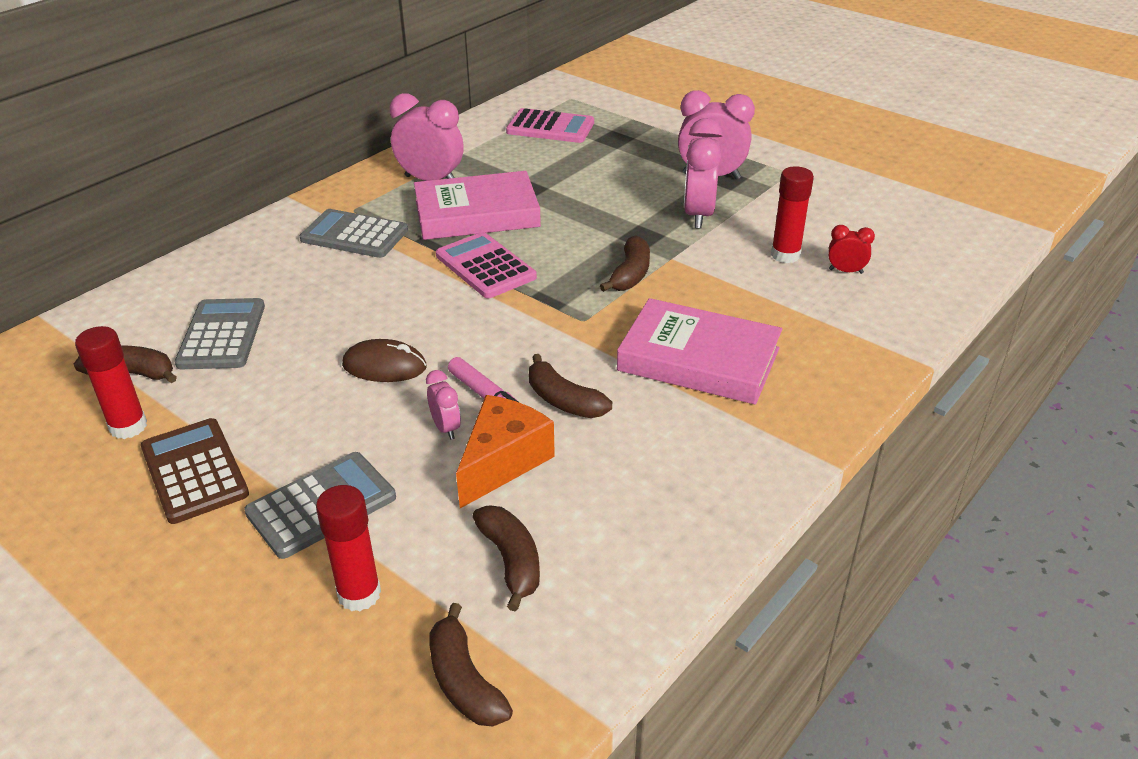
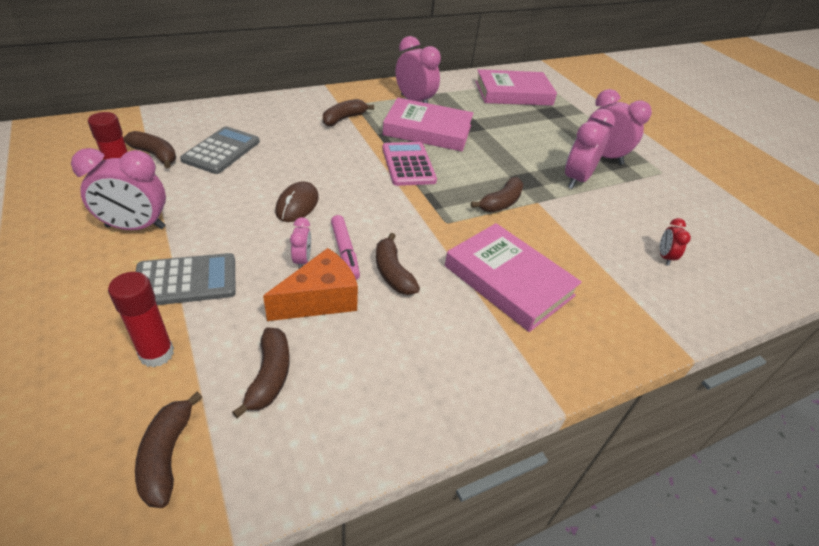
camera: 20 degrees right, 5 degrees up
(194, 471) = (135, 227): brown calculator -> pink clock
(354, 235) = (344, 119): grey calculator -> brown banana
(384, 366) = (297, 205): brown mouse -> brown mouse turned 75 degrees clockwise
(550, 127) = (513, 93): pink calculator -> pink book
(785, 255) = (624, 229): red glue stick -> none
(845, 271) = (664, 257): red clock -> red clock turned 120 degrees counterclockwise

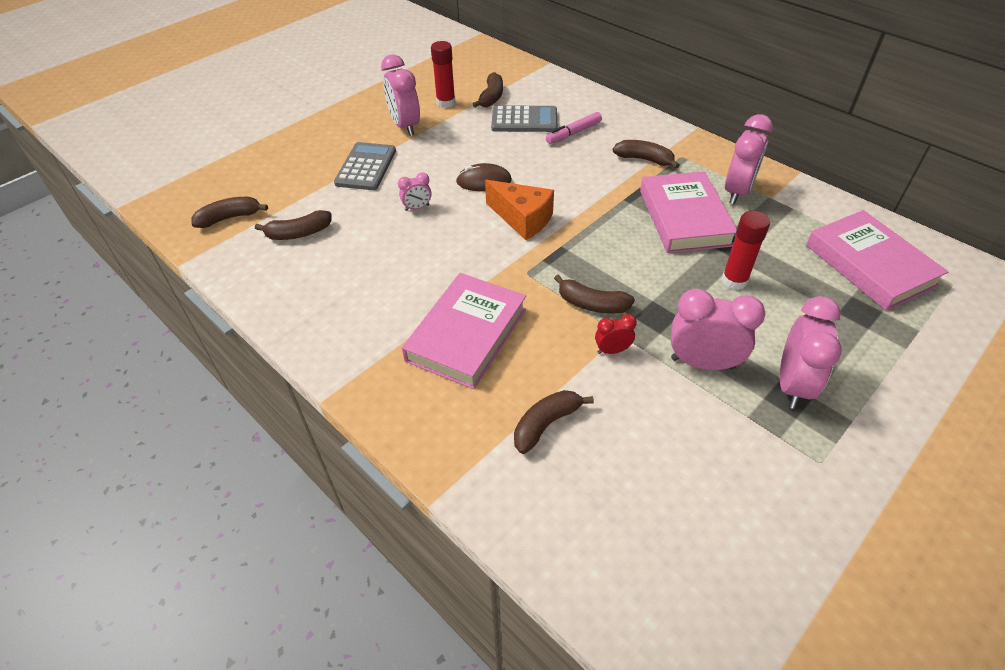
camera: 75 degrees right, 5 degrees up
(156, 354) = (299, 183): red glue stick -> red glue stick (734, 281)
(186, 281) = (366, 167): grey calculator -> grey calculator turned 135 degrees counterclockwise
(320, 299) = (380, 231): orange cheese -> orange cheese (522, 219)
(345, 252) = (441, 225): pink marker -> pink marker (573, 133)
(392, 273) = (432, 258): brown banana -> brown banana (546, 424)
(408, 164) = (602, 222): pink calculator -> none
(664, 257) = (598, 471): red clock -> red clock (612, 350)

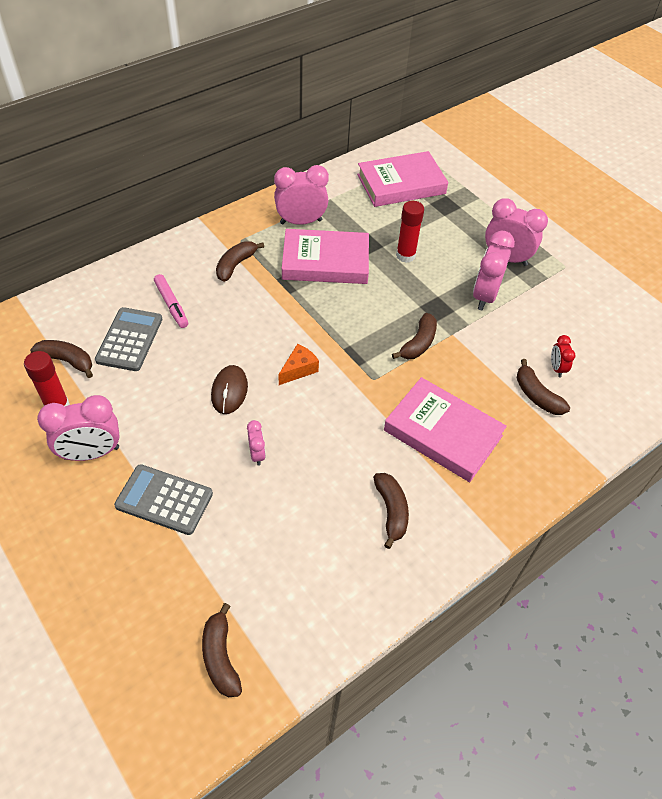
camera: 85 degrees left, 5 degrees up
(299, 233) = (271, 573): brown banana -> brown banana (391, 511)
(522, 219) = (299, 369): orange cheese -> orange cheese, size x0.63
(612, 350) = (469, 342): red clock -> red clock (556, 368)
(737, 192) = (301, 222): pink clock -> pink clock turned 45 degrees counterclockwise

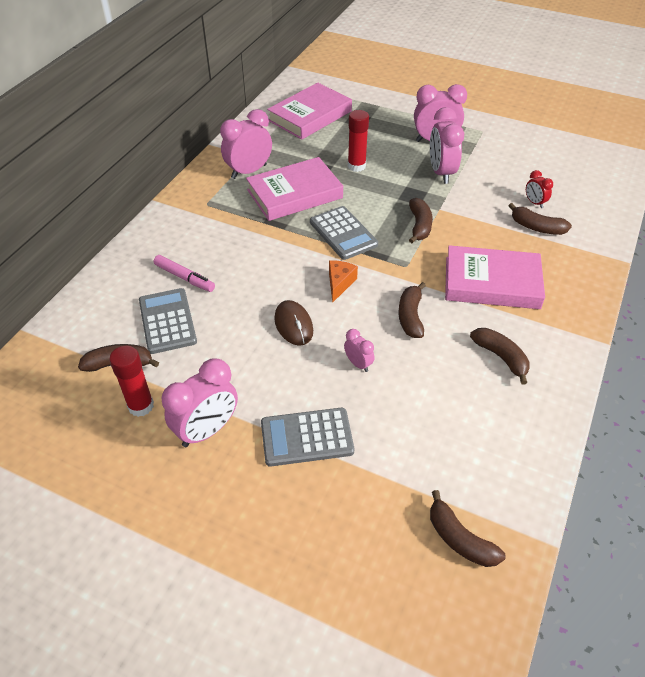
camera: 25 degrees left, 5 degrees down
(236, 265) = (218, 224): brown banana -> brown banana (410, 316)
(340, 321) = (343, 233): none -> grey calculator

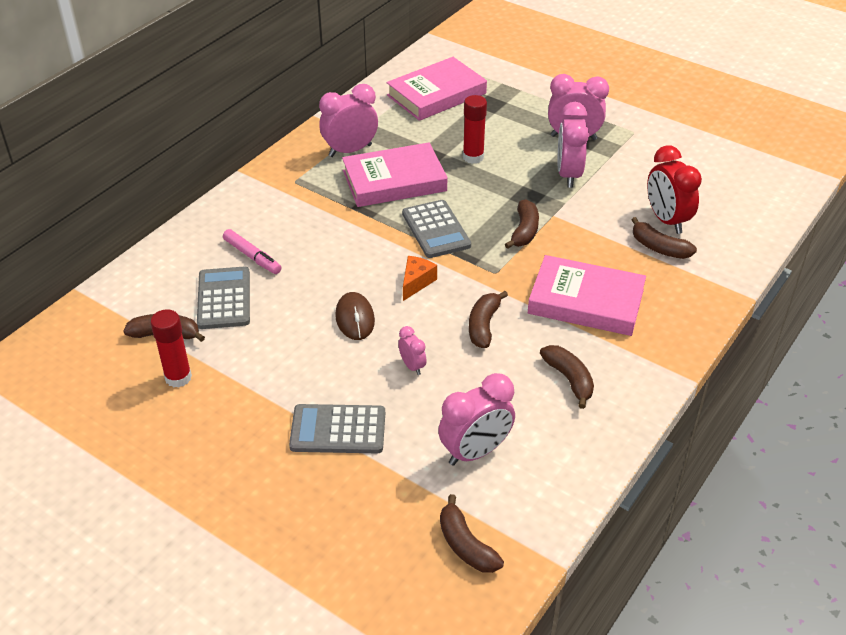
camera: 10 degrees right, 5 degrees down
(207, 430) = (239, 409): pink clock -> pink clock (475, 452)
(534, 203) = (666, 220): red clock -> red clock, size x1.97

